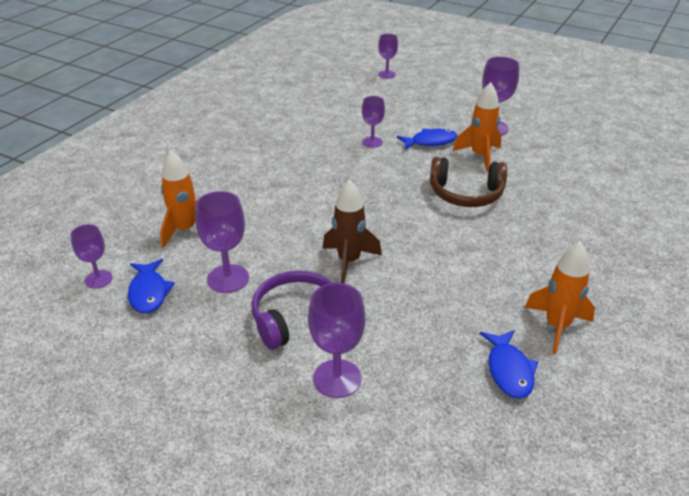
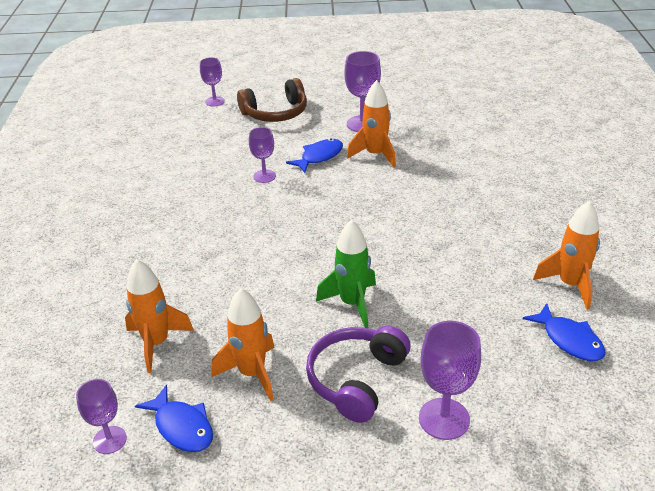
camera: 30 degrees left, 0 degrees up
(228, 279) = (252, 373): purple goblet -> orange rocket
(349, 261) = (352, 304): brown rocket -> green rocket
(466, 194) = (395, 196): brown headphones -> brown headphones (276, 113)

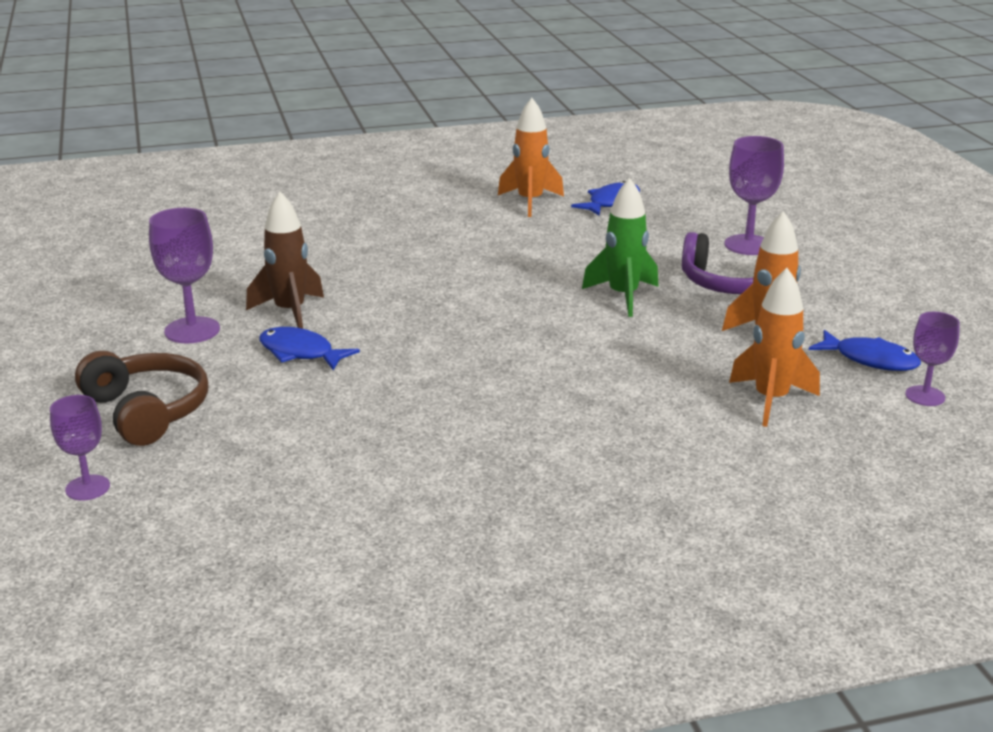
camera: 105 degrees left, 10 degrees down
(182, 427) = (870, 360): blue fish -> blue fish turned 90 degrees clockwise
(264, 176) = (367, 389): purple goblet -> none
(375, 155) = (290, 312): orange rocket -> brown rocket

